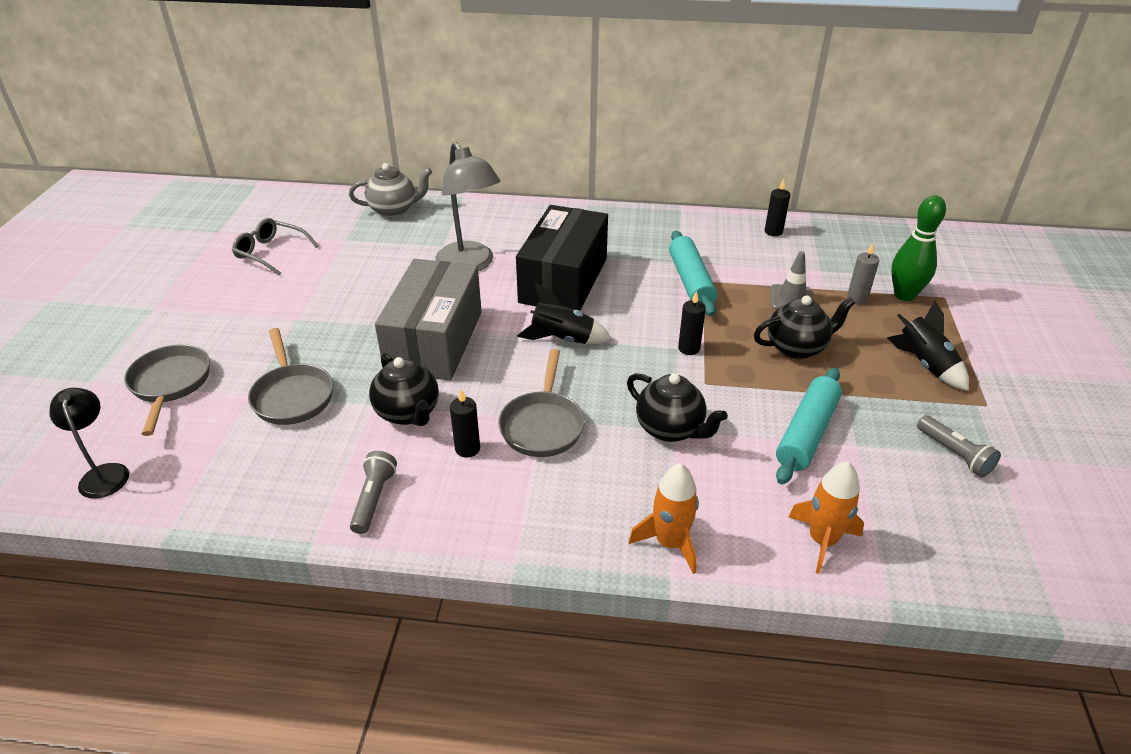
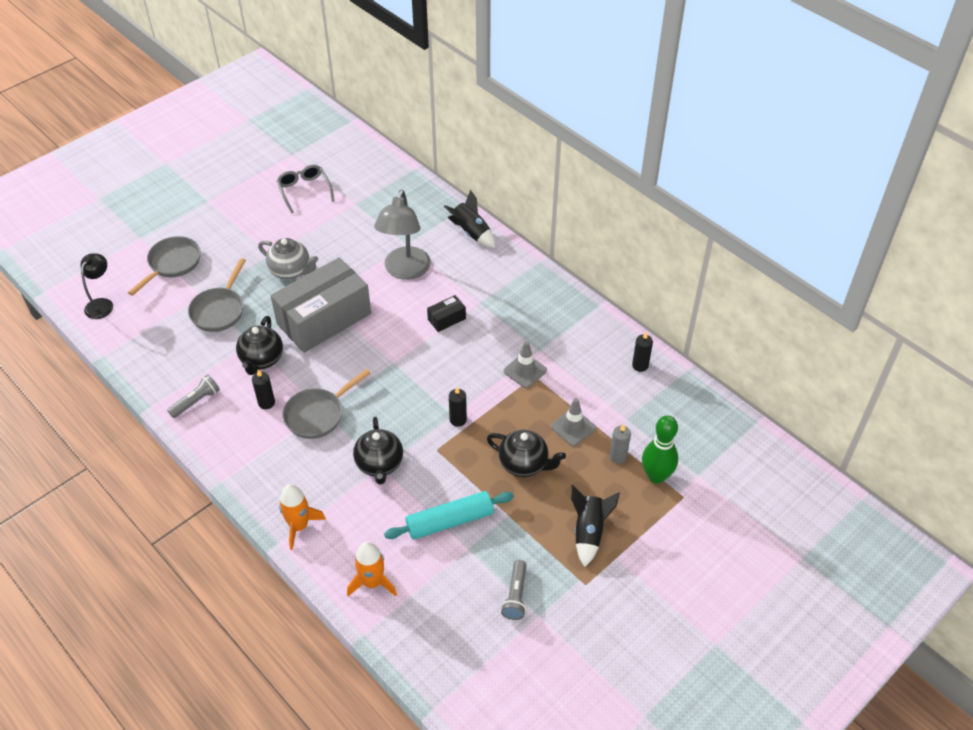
camera: 40 degrees right, 10 degrees up
(394, 210) = (409, 193): grey teapot -> grey teapot (291, 271)
(562, 339) = (394, 364): black rocket -> black rocket (471, 233)
(563, 280) = (446, 319): black box -> black box, size x0.40
(690, 281) = (525, 371): turquoise rolling pin -> grey traffic cone

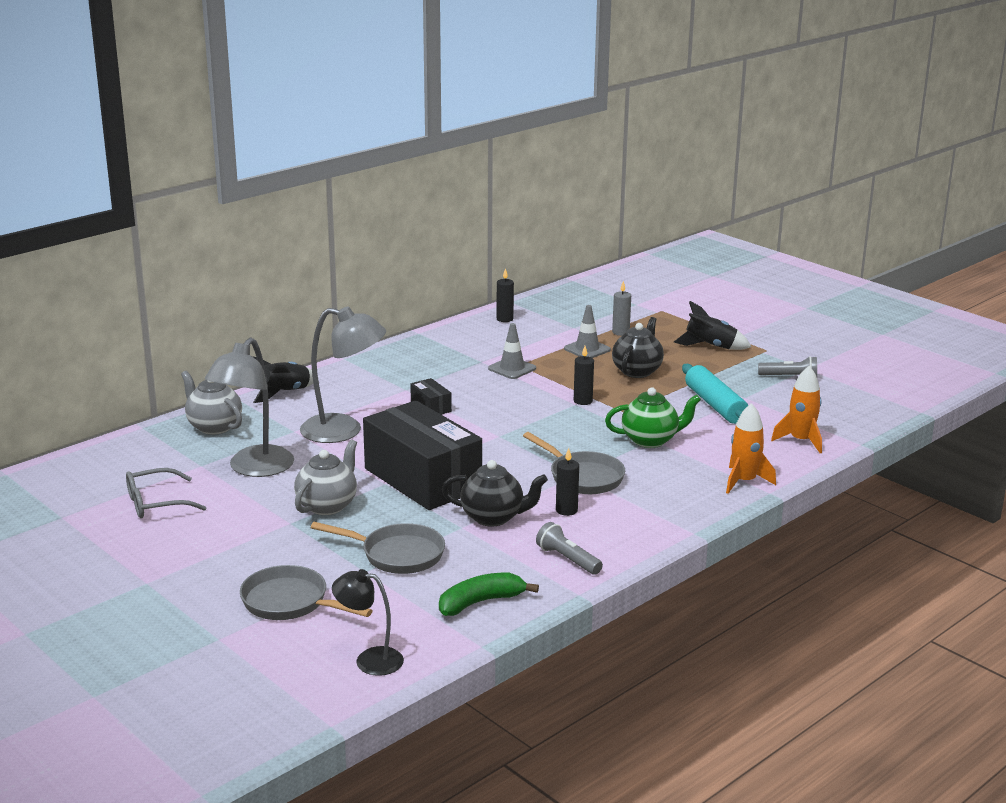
camera: 90 degrees left, 25 degrees down
(152, 354) = (480, 602): none -> green banana
(324, 319) = (422, 479): grey box -> black box
(348, 230) = (254, 468): none -> grey lamp
(379, 465) = (650, 440): black teapot -> green teapot
(414, 203) = (214, 427): none -> grey teapot
(656, 476) = (640, 319): green bowling pin -> none

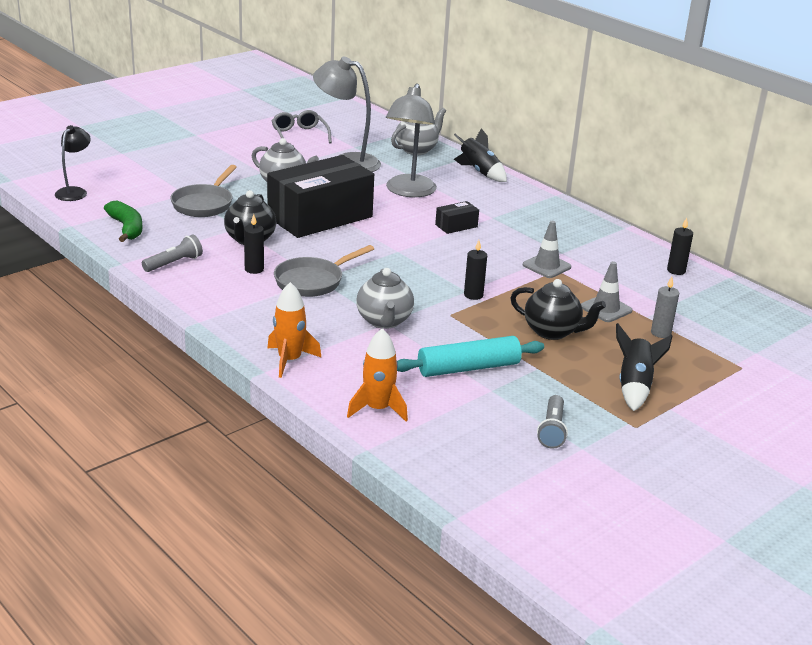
camera: 90 degrees right, 5 degrees up
(290, 602) = (154, 171): grey pan -> none
(650, 440) = (384, 321): green teapot -> grey teapot

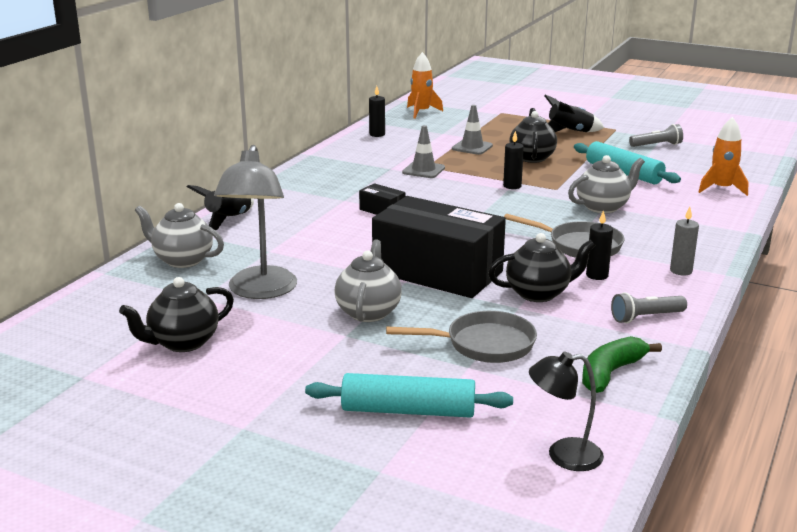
camera: 110 degrees left, 5 degrees down
(162, 169) = (408, 410): none -> turquoise rolling pin
(174, 263) = (645, 317): grey flashlight -> grey flashlight turned 45 degrees counterclockwise
(289, 360) = (716, 226): orange rocket -> orange rocket (421, 112)
(299, 135) = (183, 343): grey glasses -> black teapot
(409, 192) = (319, 243): grey lamp -> none
(660, 333) = (486, 132): grey candle -> grey candle (681, 271)

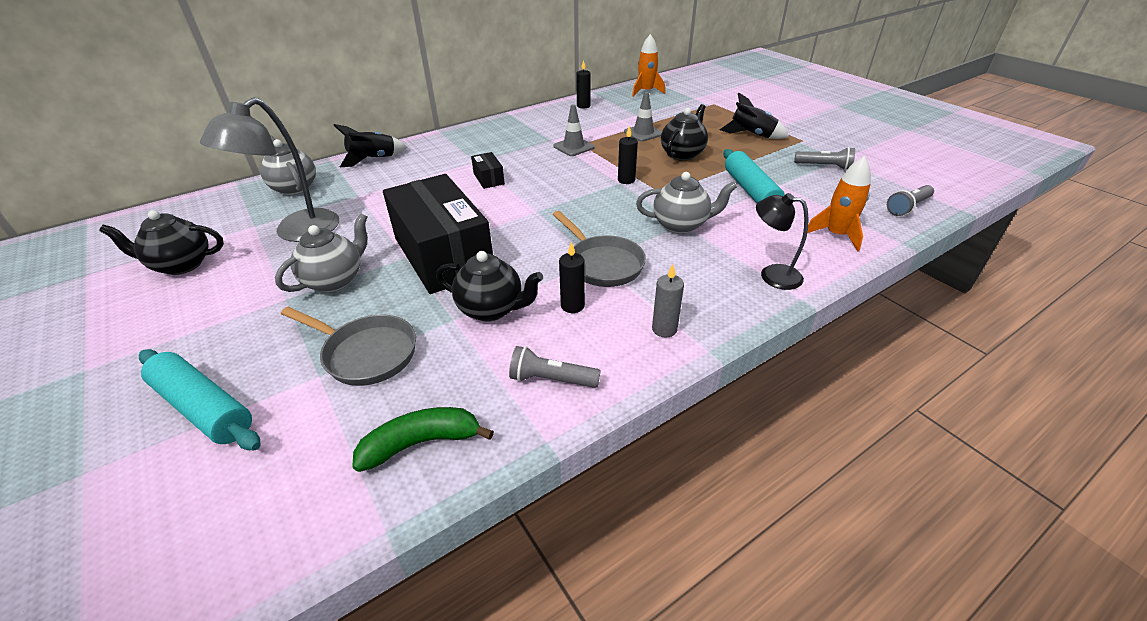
camera: 30 degrees right, 15 degrees up
(563, 455) = (229, 542): black lamp -> black lamp (772, 275)
(747, 161) = (907, 207): none -> grey flashlight

